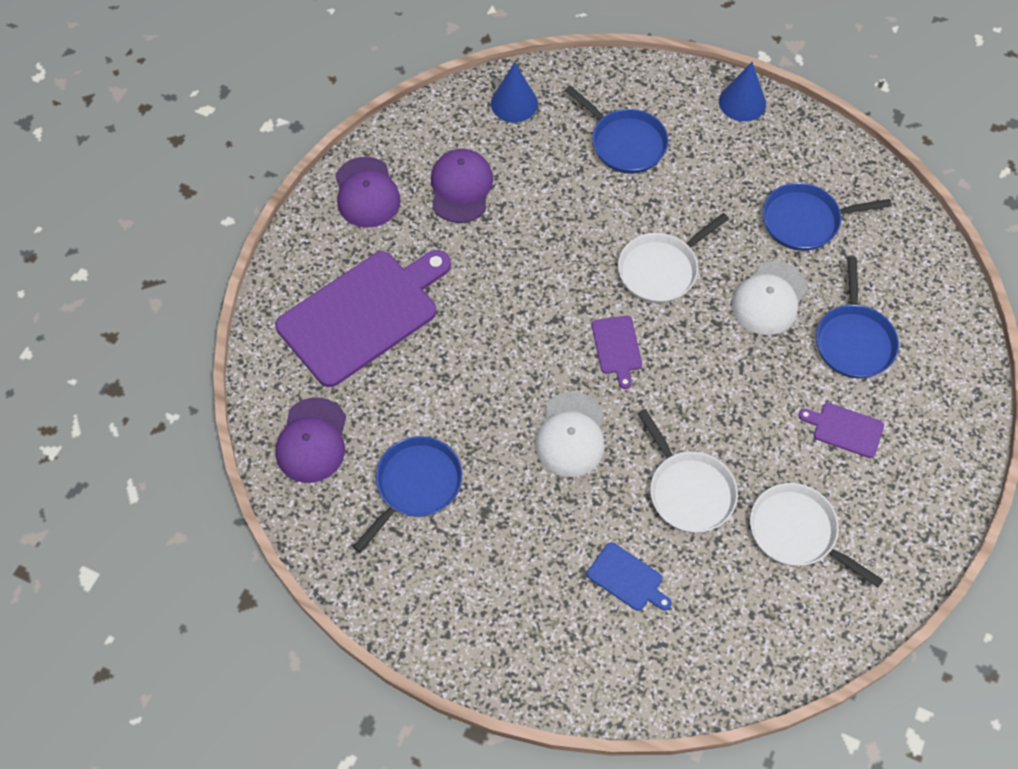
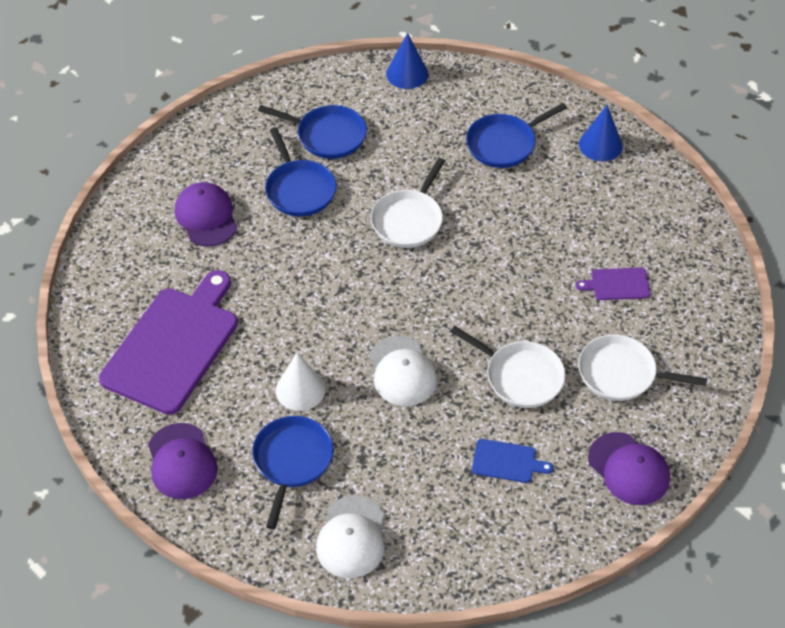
camera: 25 degrees left, 10 degrees down
(366, 193) = (125, 249): purple cap -> purple cap (628, 469)
(461, 412) = (300, 390): none -> white cone
(514, 103) = (217, 136): blue cone -> blue cone (600, 145)
(617, 348) = (404, 292): purple cutting board -> none
(769, 298) = (507, 210): white cap -> white cap (351, 537)
(854, 341) = (589, 217): blue pan -> blue pan (299, 190)

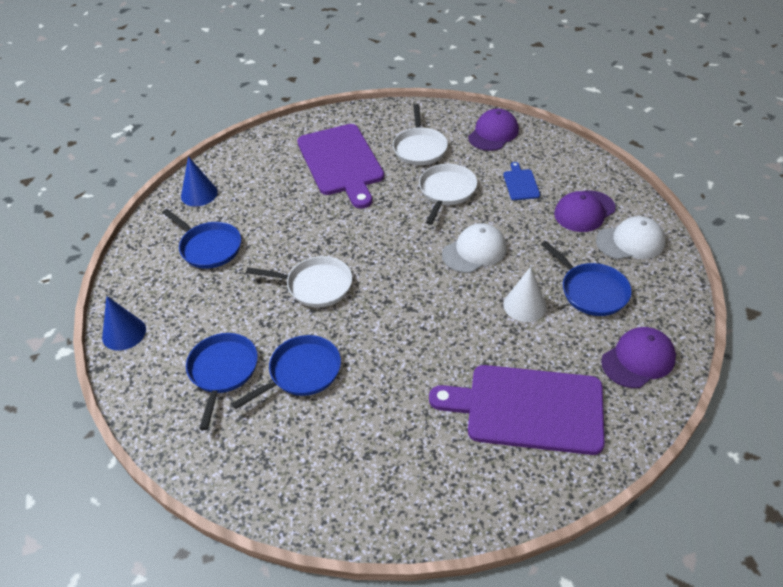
camera: 105 degrees left, 5 degrees down
(206, 217) = (361, 438): purple cap -> purple cap (584, 211)
(292, 461) = (591, 291): blue pan -> blue pan turned 120 degrees counterclockwise
(617, 284) = (341, 162): purple cutting board -> purple cutting board, size x2.33

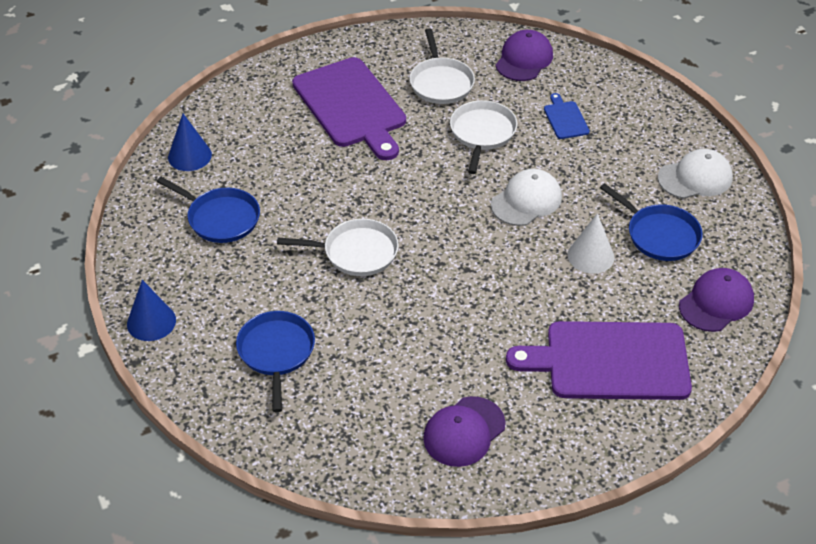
camera: 10 degrees left, 0 degrees up
(302, 372) = (364, 346): blue pan -> none
(584, 211) = (641, 147): purple cap -> purple cap (464, 432)

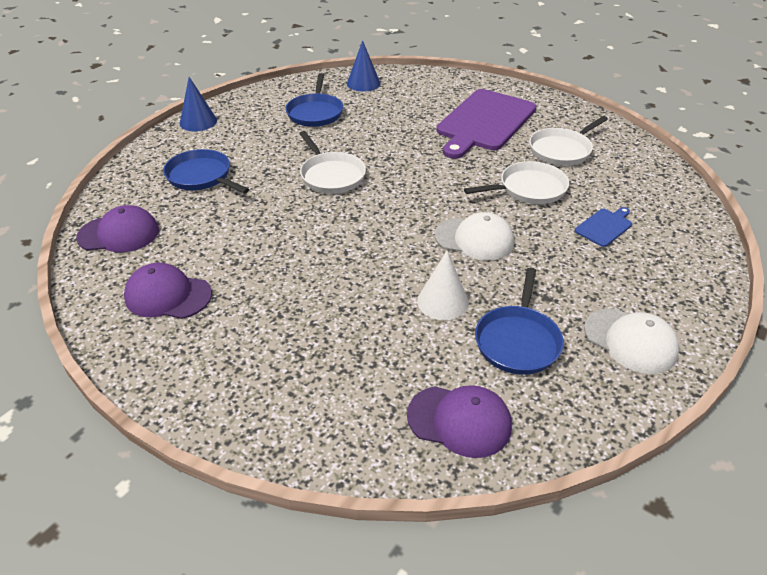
camera: 60 degrees right, 5 degrees down
(276, 352) = (201, 176): blue pan -> blue pan turned 105 degrees counterclockwise
(524, 59) = (648, 180): purple cap -> purple cap (119, 234)
(610, 361) = (312, 362): purple cutting board -> none

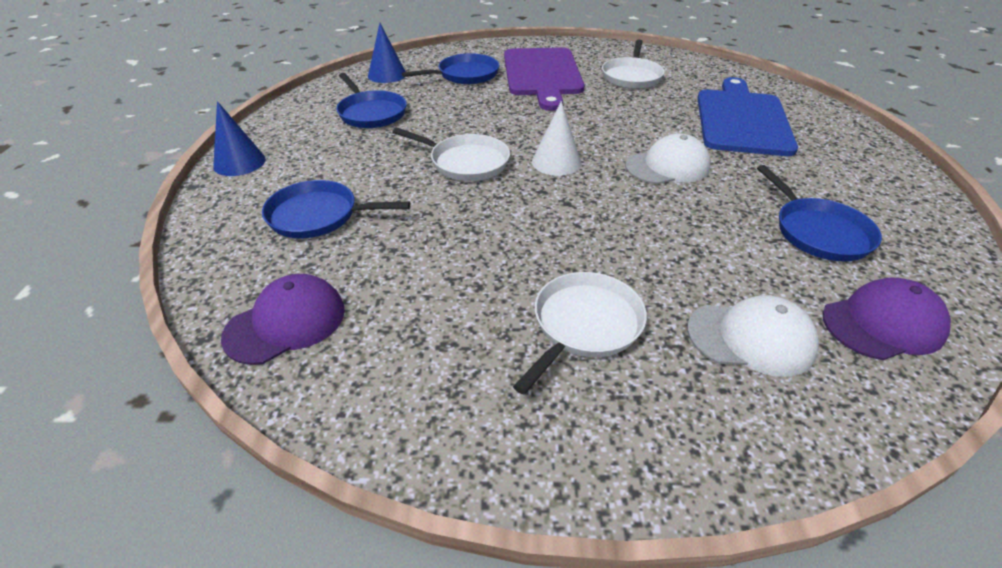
camera: 35 degrees left, 0 degrees up
(168, 295) = (447, 362): purple cap -> none
(421, 102) = (465, 75): none -> blue pan
(442, 301) = (720, 228): white cone -> white cone (556, 162)
(529, 189) = (650, 112): white pan -> white pan (584, 325)
(604, 226) = (742, 119): blue cutting board -> blue cutting board, size x2.33
(630, 341) = (881, 193): white cap -> white cap (751, 338)

